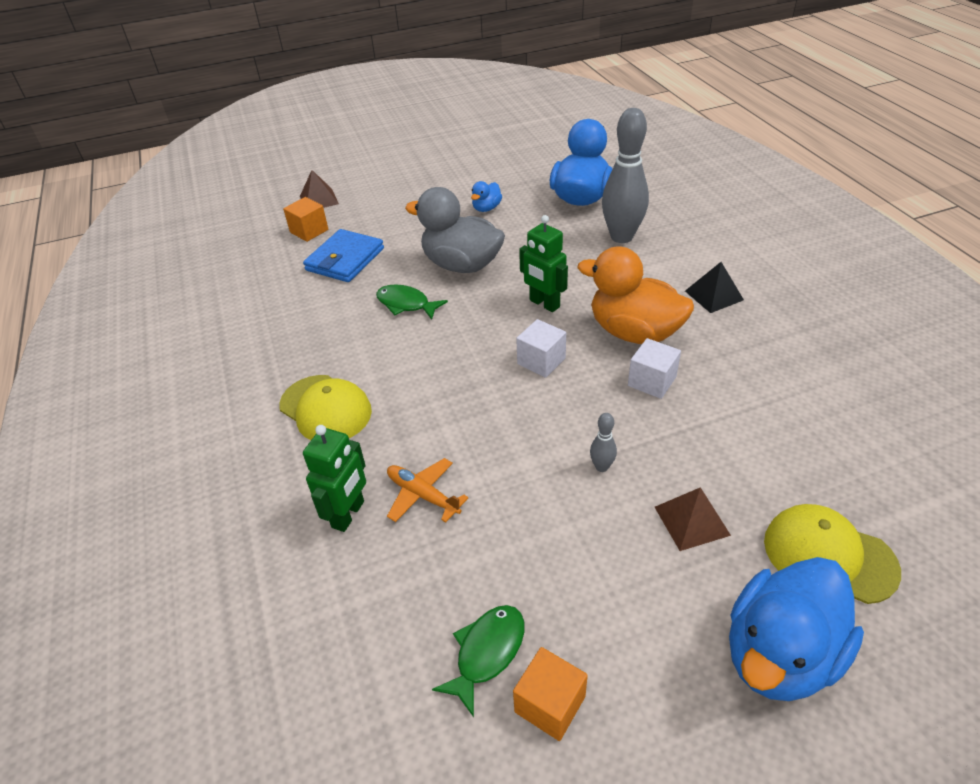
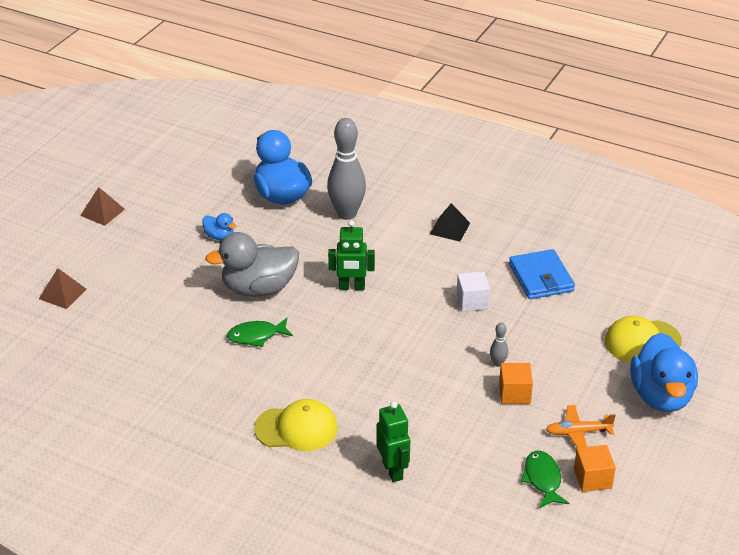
camera: 45 degrees left, 5 degrees down
(309, 231) = (95, 322): orange cube -> orange cube (514, 394)
(345, 259) = (161, 329): blue wallet -> blue wallet (541, 278)
(423, 495) = (421, 435): orange plane -> orange plane (578, 432)
(486, 208) = (219, 236): blue duck -> blue duck turned 45 degrees counterclockwise
(541, 361) = (395, 324): white cube -> none
(634, 332) = (429, 277): orange duck -> none
(691, 520) = (569, 363): brown pyramid -> brown pyramid (102, 212)

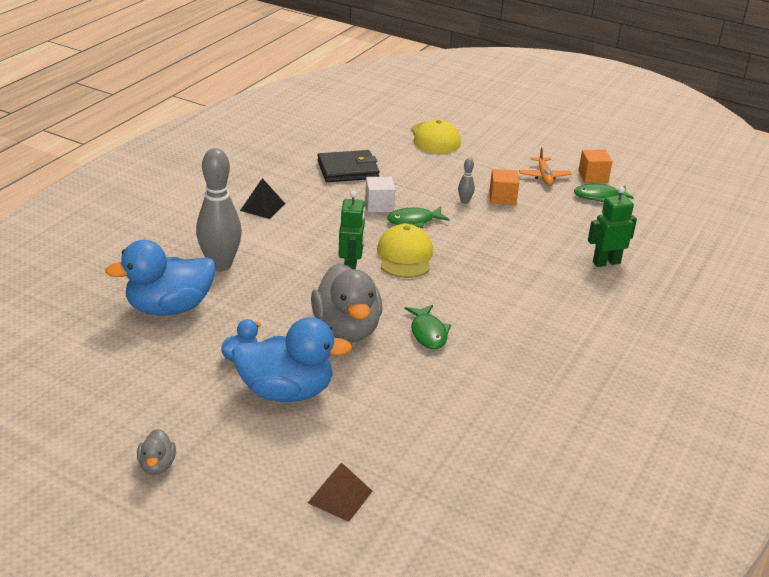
camera: 90 degrees left, 5 degrees down
(102, 212) = (157, 465): brown pyramid -> grey duck
(296, 428) = (564, 312): yellow cap -> yellow cap (405, 256)
(447, 326) = (414, 221): none -> green fish
(541, 278) = (348, 170): blue wallet -> black wallet
(661, 396) = (498, 140): blue duck -> blue duck (286, 391)

